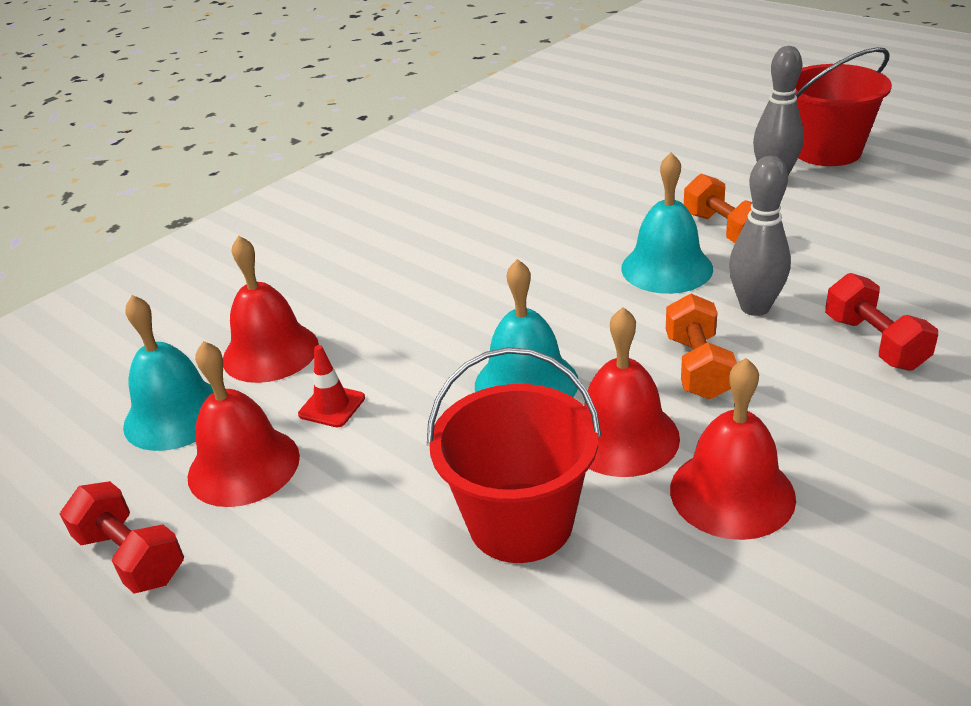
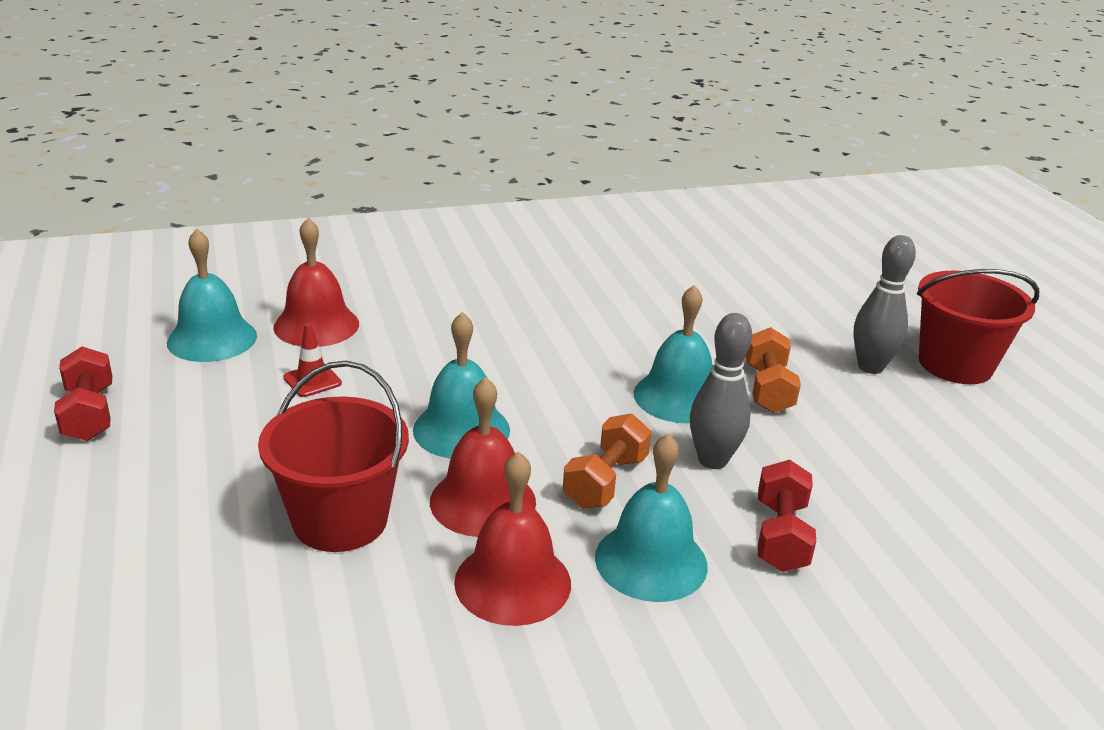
camera: 25 degrees right, 5 degrees down
(243, 466) = (214, 391): red bell -> none
(811, 414) = (651, 561): none -> turquoise bell

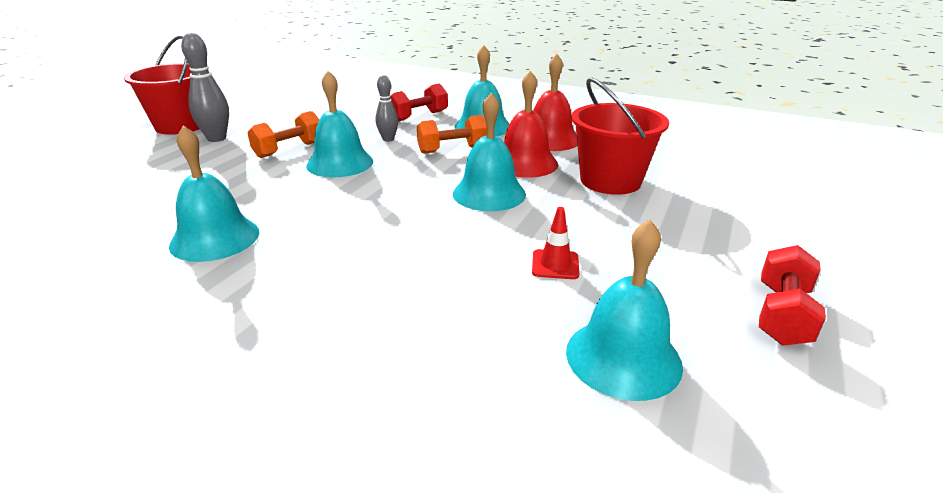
camera: 135 degrees left, 0 degrees up
(316, 325) = (496, 323): red bell -> none
(602, 294) = (215, 238): none -> turquoise bell
(712, 460) = (388, 139): grey bowling pin -> grey bowling pin, size x0.63

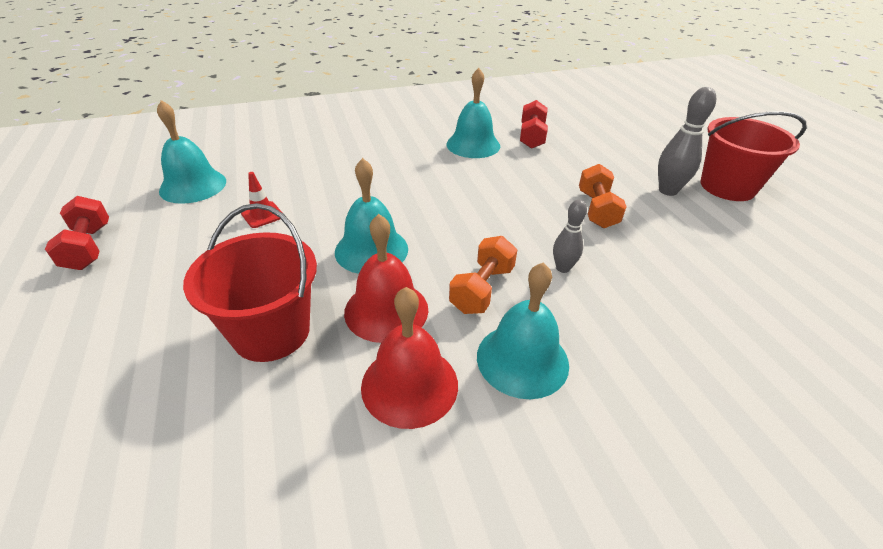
camera: 135 degrees right, 10 degrees up
(340, 163) = (532, 218): turquoise bell -> none
(418, 116) = (624, 332): red dumbbell -> red dumbbell (532, 137)

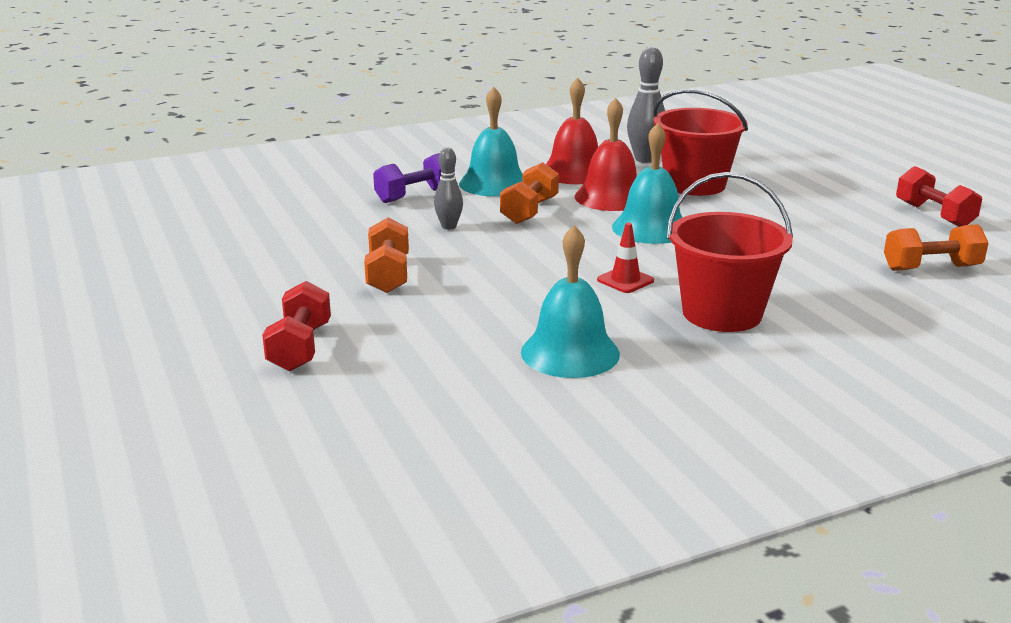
camera: 175 degrees right, 15 degrees down
(193, 186) = (931, 268): turquoise bell -> orange dumbbell
(262, 215) = (800, 247): red traffic cone -> red traffic cone (625, 280)
(532, 137) = (459, 377): red dumbbell -> red dumbbell (300, 347)
(616, 336) = (415, 195): none -> purple dumbbell
(667, 191) = (270, 302): grey bowling pin -> grey bowling pin (644, 159)
(727, 187) = (170, 313): red bucket -> red bucket (722, 313)

